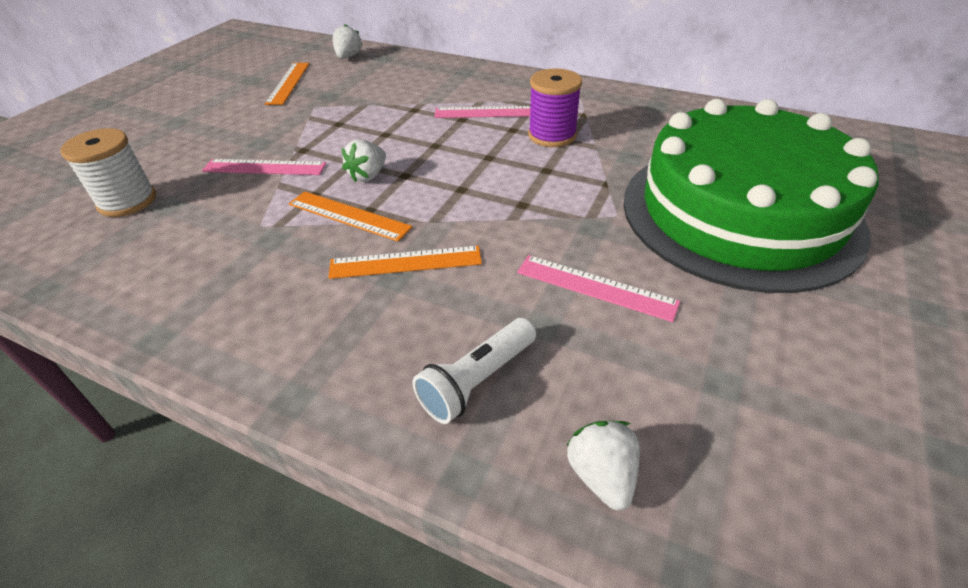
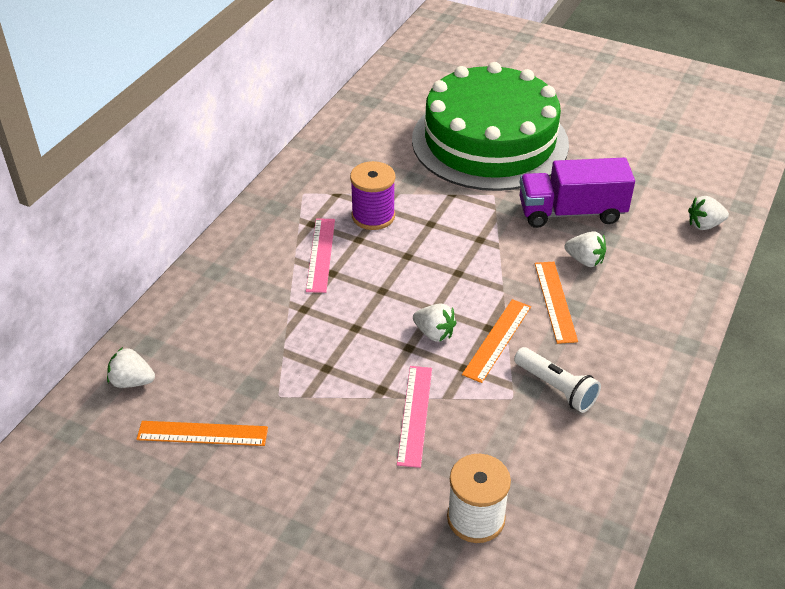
camera: 90 degrees left, 0 degrees up
(477, 380) = (656, 265): white flashlight -> white flashlight (556, 388)
(487, 295) = (585, 260): none -> white strawberry
(595, 287) = (571, 212): pink ruler -> purple truck

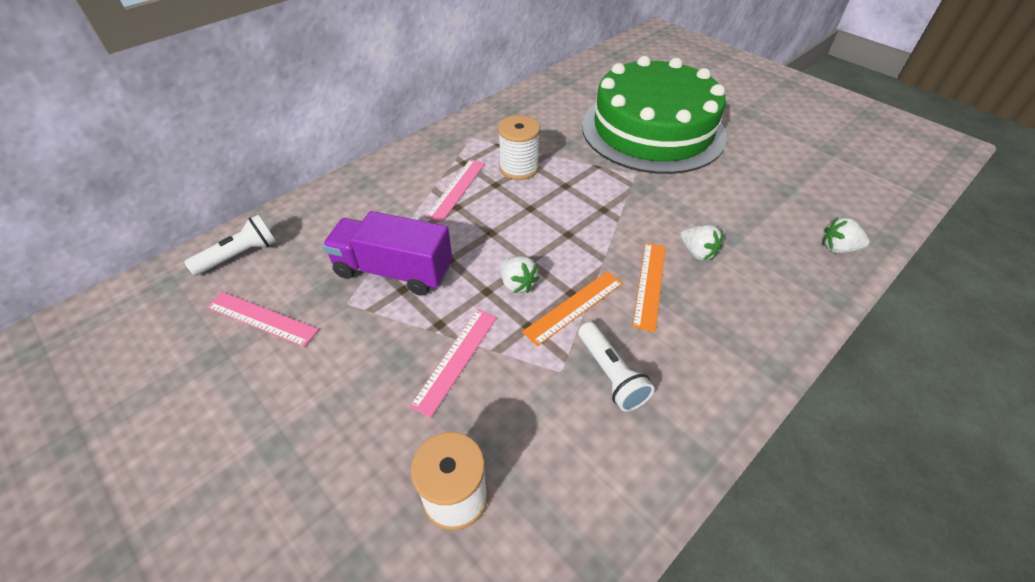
camera: 20 degrees right, 5 degrees up
(132, 381) = (239, 255): white strawberry -> white flashlight
(202, 434) = (261, 319): orange ruler -> pink ruler
(373, 216) = (519, 168): purple spool -> white spool
(571, 212) = (702, 205): purple truck -> purple truck (393, 271)

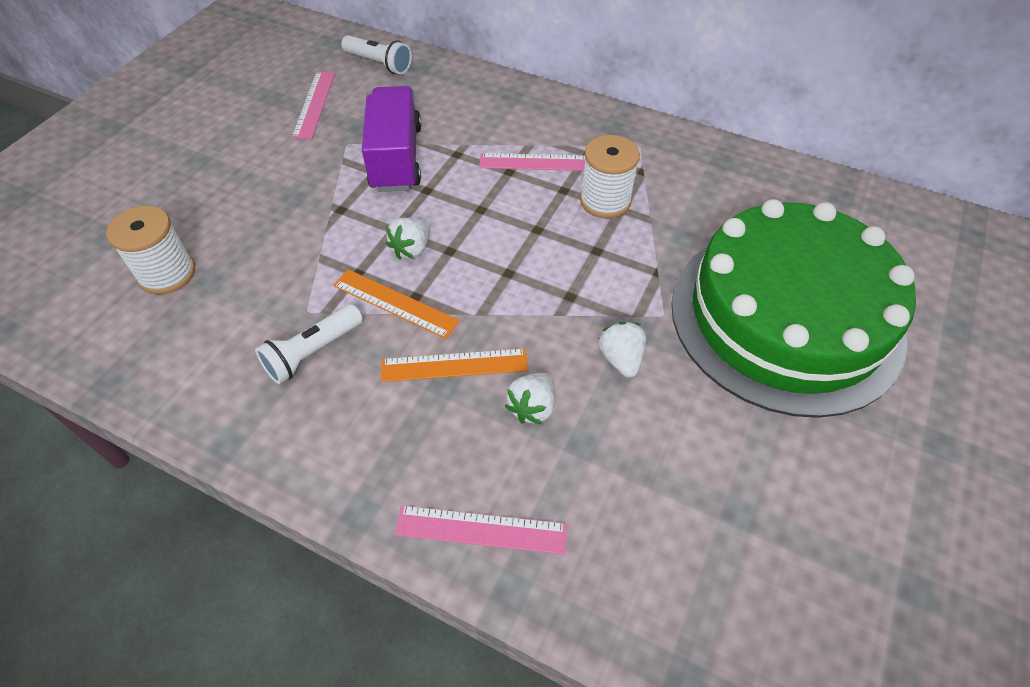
camera: 70 degrees right, 5 degrees up
(455, 359) = (302, 233): pink ruler -> pink ruler (481, 529)
(838, 248) = (625, 596): white strawberry -> white strawberry (621, 359)

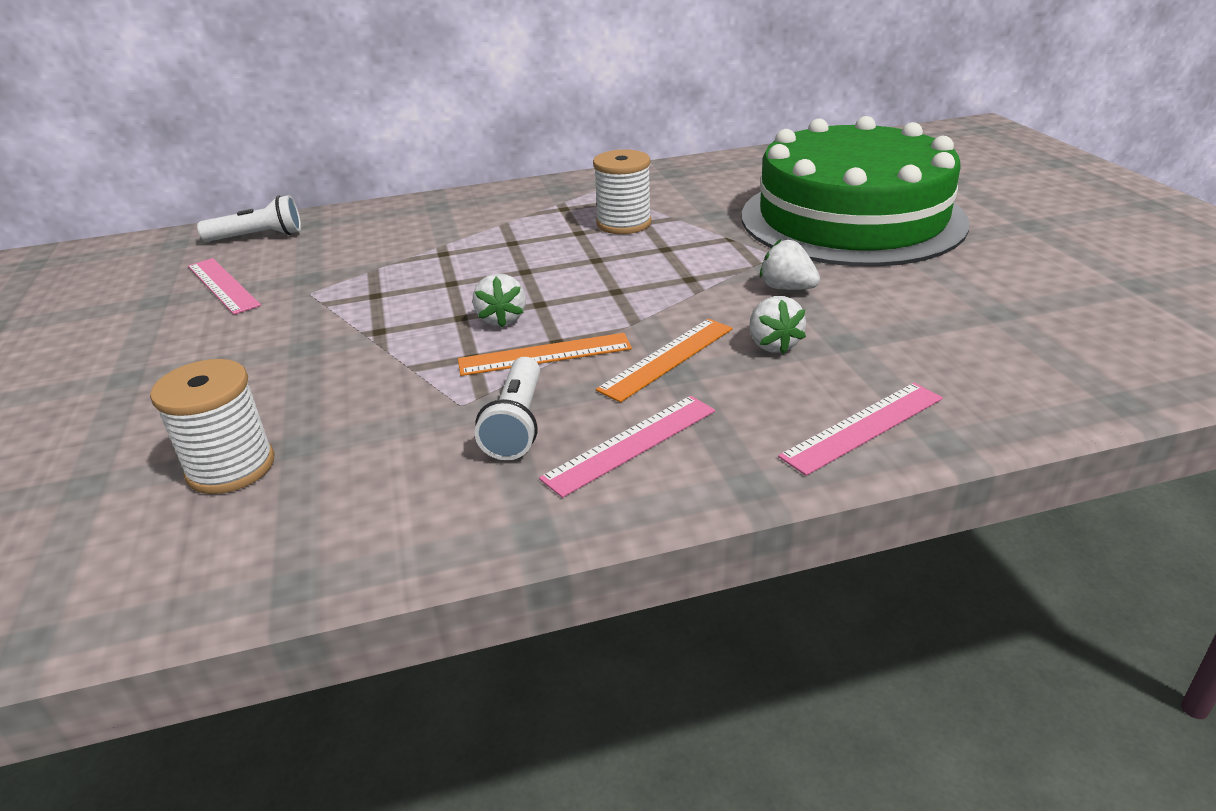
camera: 40 degrees left, 20 degrees down
(396, 158) = (383, 279): purple truck -> none
(537, 162) = (528, 228): pink ruler -> pink ruler (630, 443)

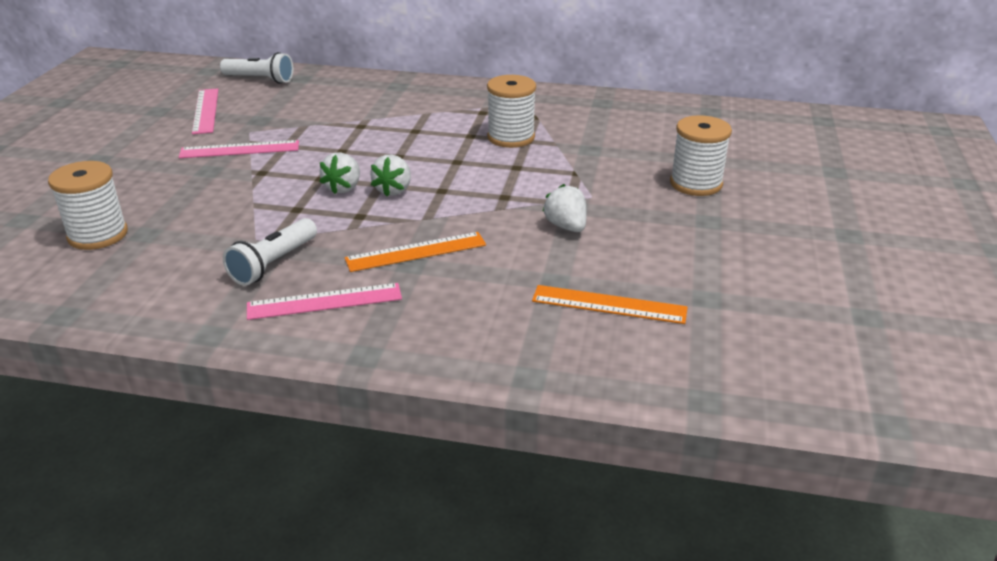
camera: 25 degrees right, 0 degrees up
(545, 355) = (342, 222): orange ruler -> orange ruler (609, 305)
(773, 345) = (500, 266): white strawberry -> white strawberry (393, 190)
(851, 218) = (696, 184): green cake -> white spool
(863, 427) = (485, 345): pink ruler -> pink ruler (239, 149)

